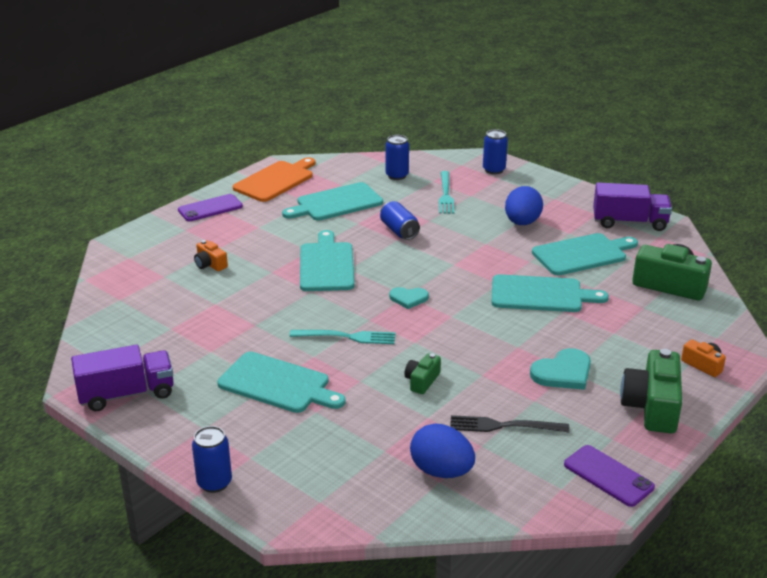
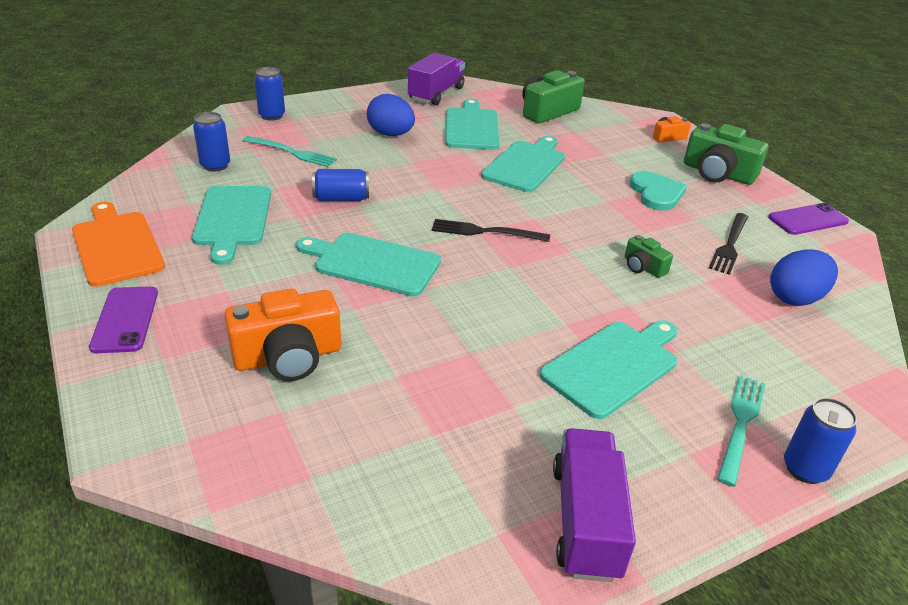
camera: 70 degrees left, 5 degrees up
(210, 264) = (288, 356): orange camera -> orange camera, size x1.94
(347, 337) = (538, 290): turquoise fork -> turquoise fork (741, 424)
(408, 298) = (485, 232): turquoise heart -> black fork

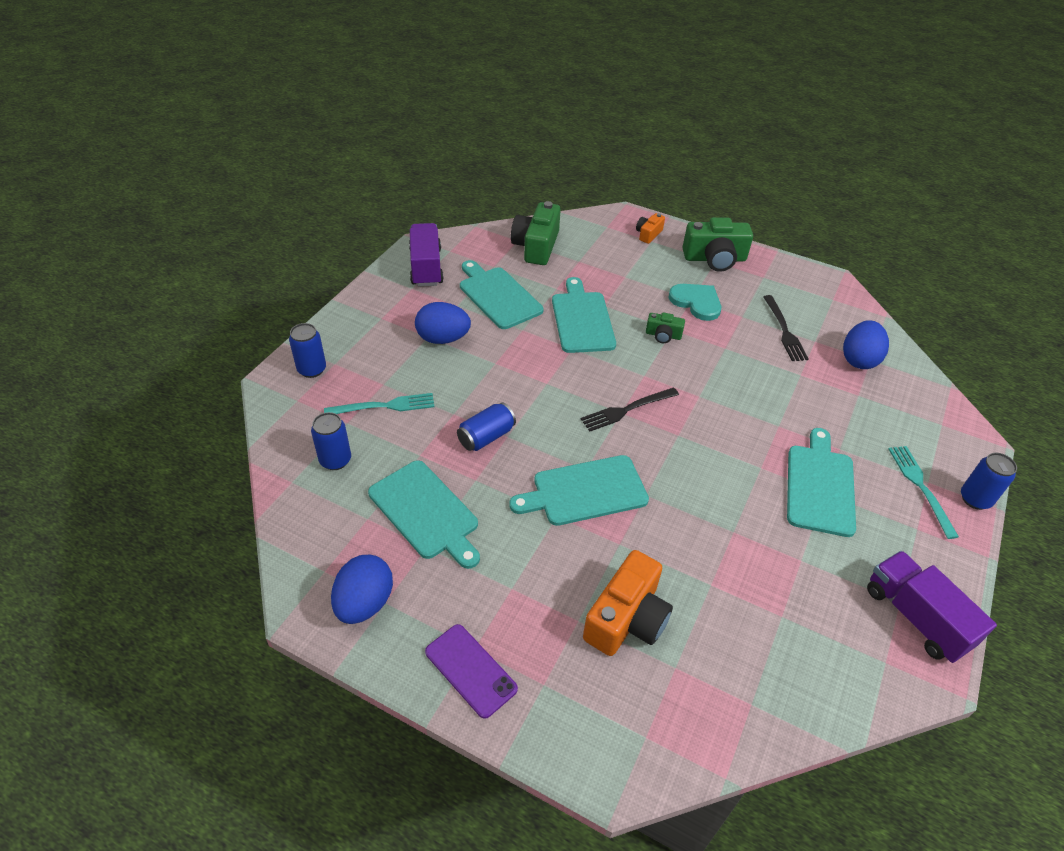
camera: 35 degrees left, 10 degrees up
(117, 245) = (364, 603): orange cutting board -> blue egg
(643, 267) = (755, 384): green camera -> green camera (663, 335)
(808, 220) = (805, 278): purple phone -> none

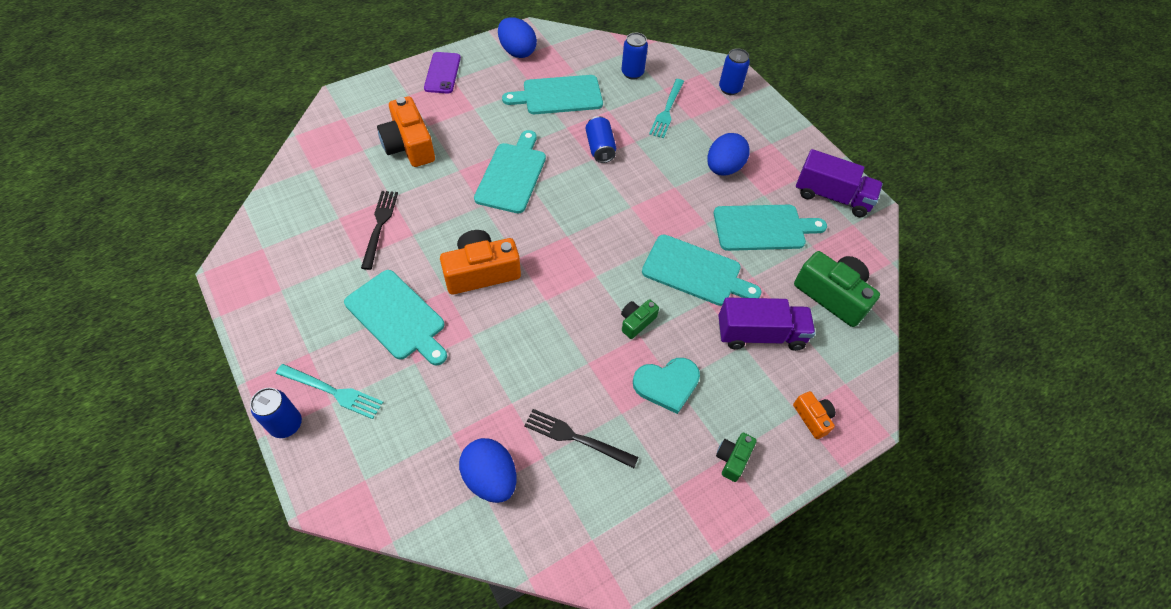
camera: 120 degrees right, 10 degrees up
(470, 670) = (442, 73): purple phone -> purple phone turned 75 degrees counterclockwise
(626, 410) = (567, 240): black fork -> black fork (380, 225)
(714, 258) = (733, 459): green camera -> green camera, size x0.52
(718, 452) = (481, 272): none -> orange camera
(916, 617) = (264, 289): purple truck -> purple truck (760, 334)

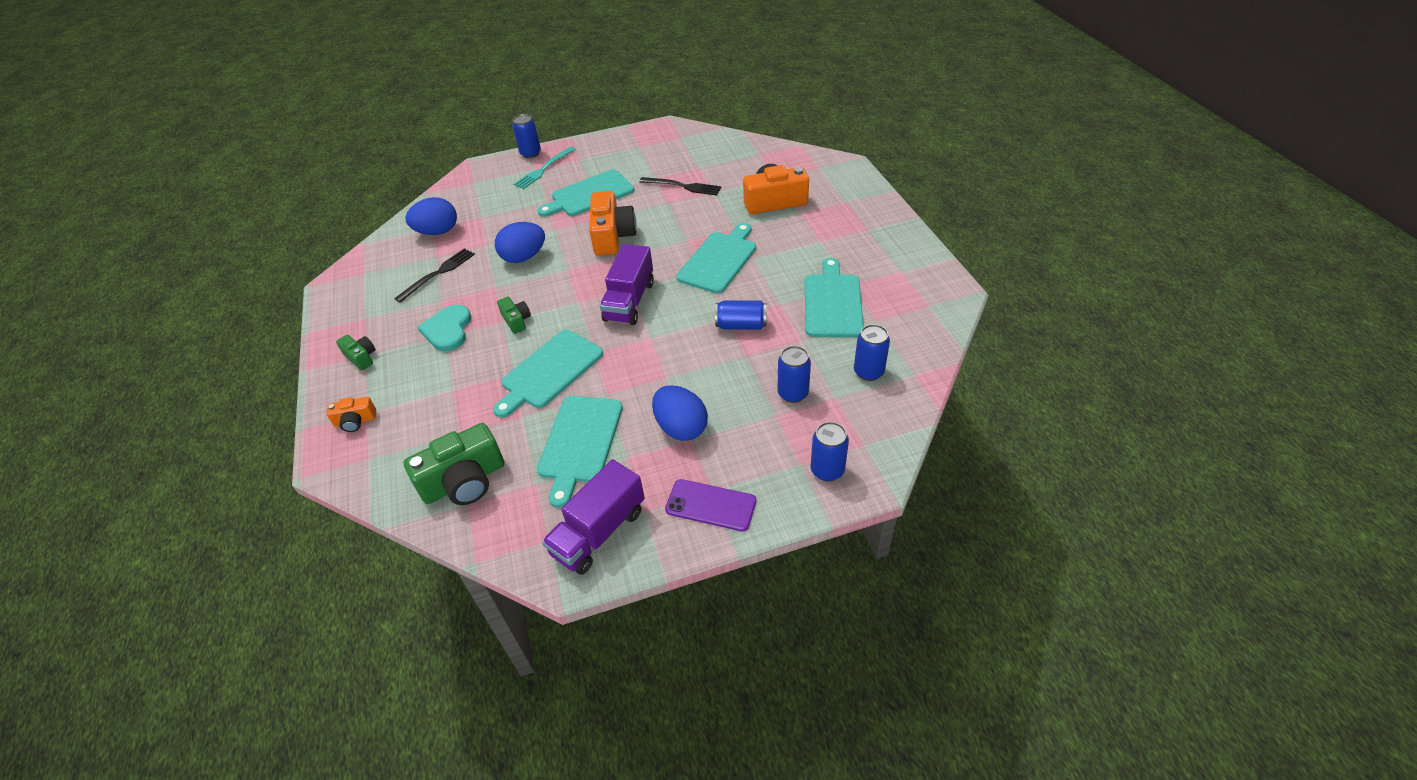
camera: 110 degrees right, 10 degrees down
(442, 73) = (878, 223): purple phone -> purple phone (711, 505)
(512, 175) = (719, 260): turquoise cutting board -> turquoise cutting board turned 90 degrees counterclockwise
(517, 51) = (914, 277): blue egg -> blue egg (524, 257)
(667, 110) = (793, 393): turquoise fork -> blue can
(760, 334) = (456, 405): purple truck -> purple truck (629, 301)

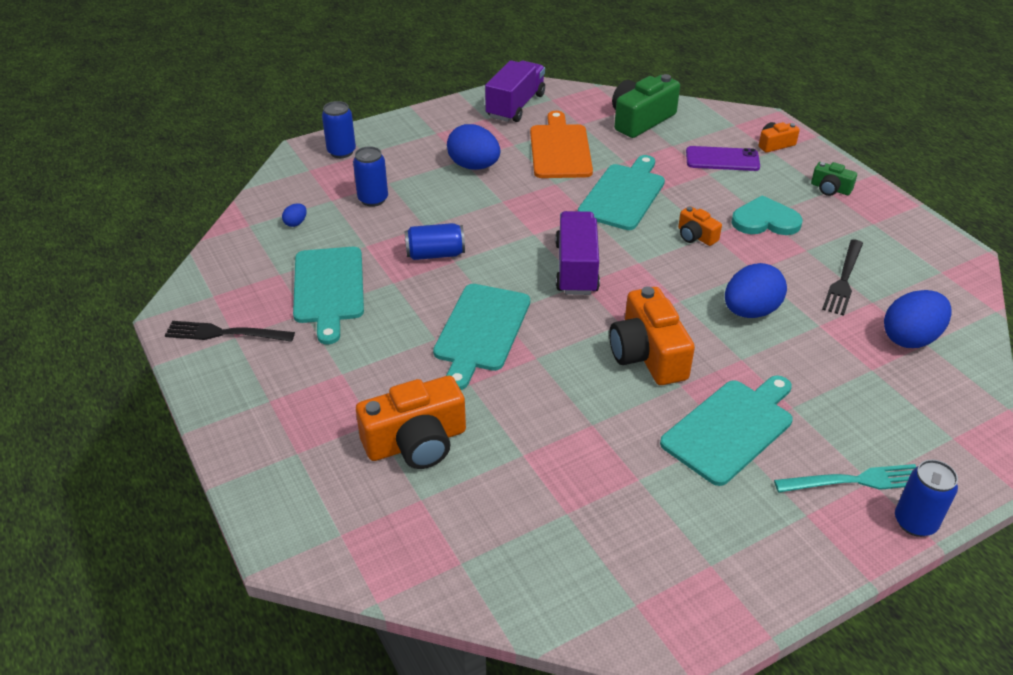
camera: 165 degrees right, 5 degrees down
(448, 330) = (765, 220): turquoise heart -> turquoise heart turned 75 degrees counterclockwise
(516, 320) = (696, 236): green camera -> orange camera
(543, 169) = (855, 481): turquoise fork -> turquoise fork turned 60 degrees clockwise
(579, 442) = (560, 149): turquoise cutting board -> orange cutting board
(683, 186) = (579, 462): black fork -> black fork (225, 333)
(711, 505) = (434, 125): purple phone -> purple phone (722, 159)
(868, 372) = (296, 223): blue can -> blue egg

